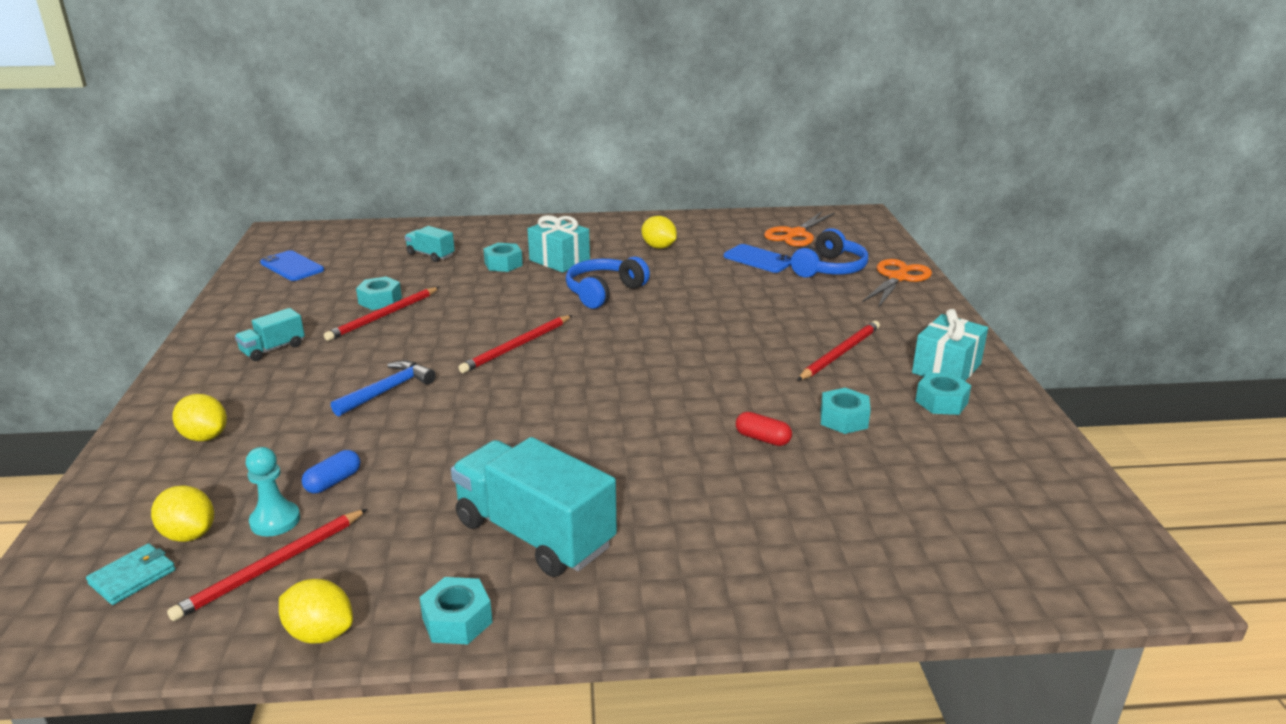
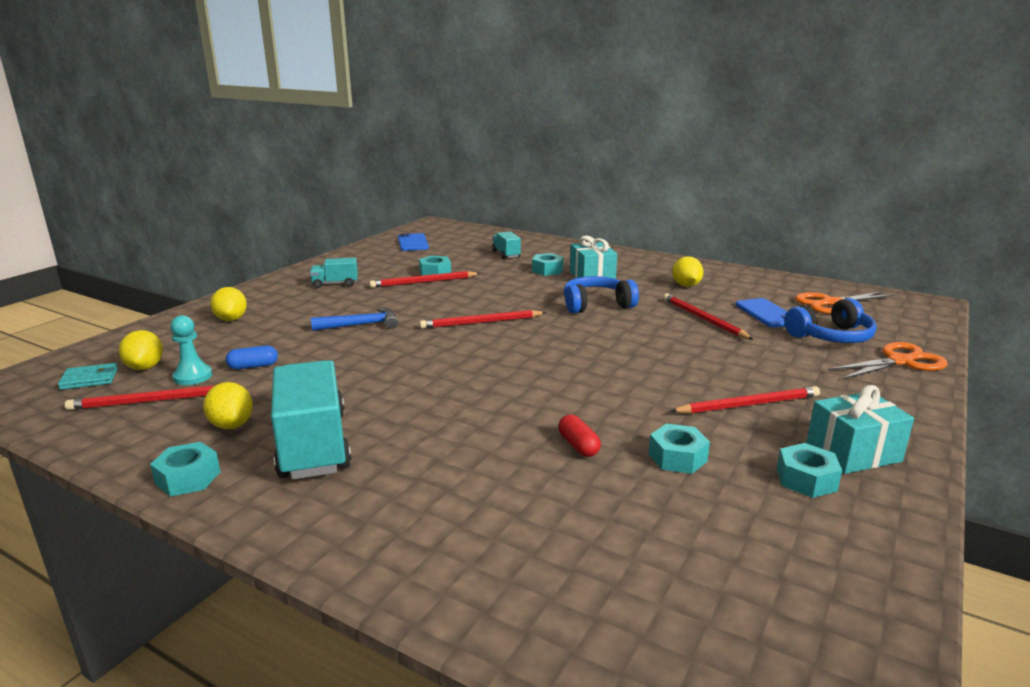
camera: 35 degrees right, 5 degrees down
(320, 633) = (114, 450): yellow lemon -> yellow lemon (232, 425)
(715, 280) = (703, 319): none -> red pencil

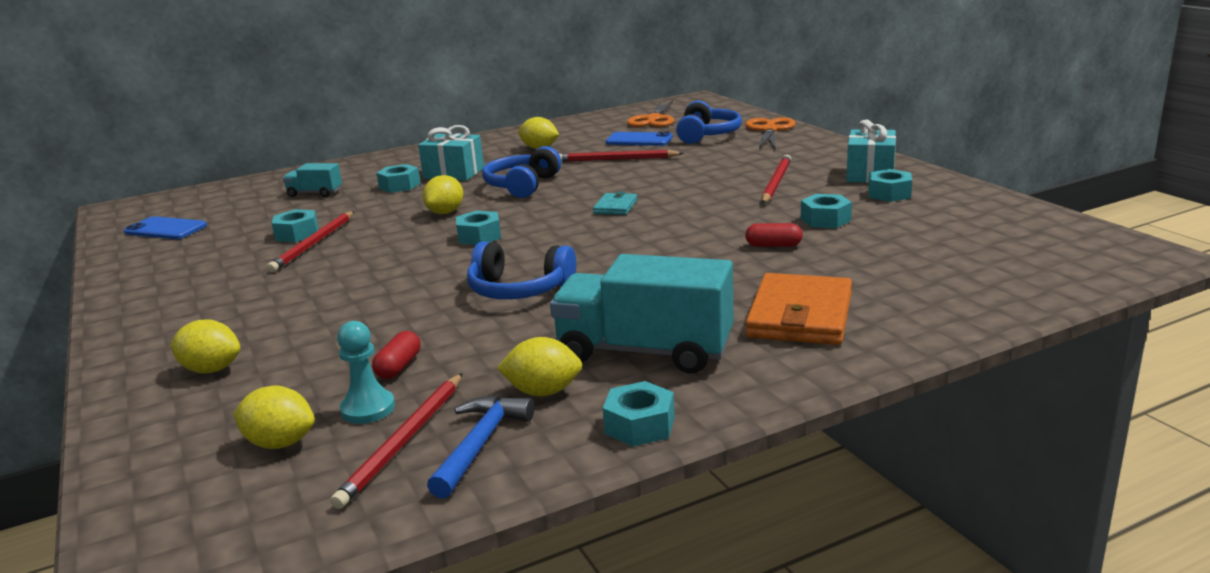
camera: 55 degrees left, 0 degrees up
(89, 379) = (250, 491): turquoise wallet -> turquoise wallet (615, 207)
(253, 366) = (399, 367): blue capsule -> red capsule
(335, 284) = (215, 291): turquoise truck -> none
(361, 325) = (381, 292): blue hammer -> blue hammer (480, 444)
(395, 365) = (519, 290): none -> blue headphones
(424, 501) = (800, 315): none -> orange wallet
(481, 322) = (479, 236): red pencil -> turquoise nut
(514, 298) = (445, 212): none -> yellow lemon

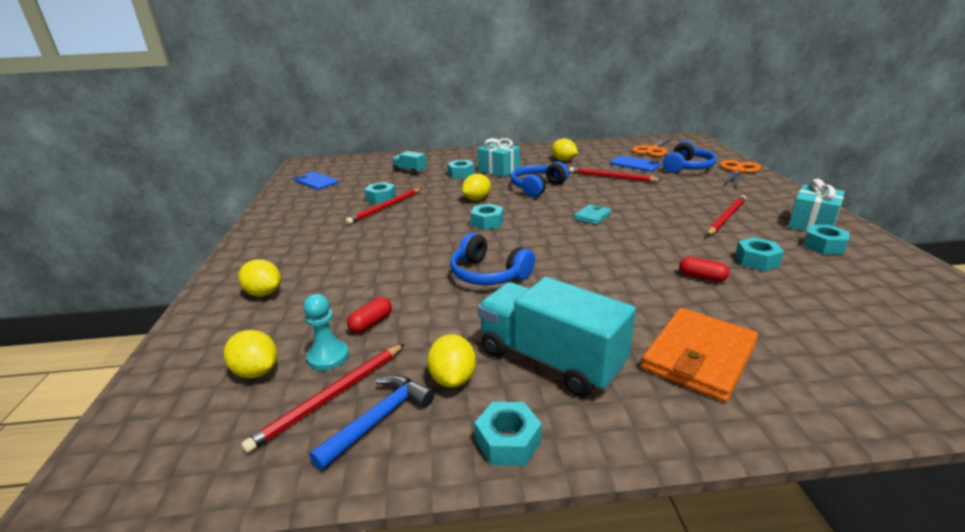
camera: 20 degrees right, 5 degrees up
(543, 392) = (453, 378): yellow lemon -> yellow lemon turned 60 degrees clockwise

